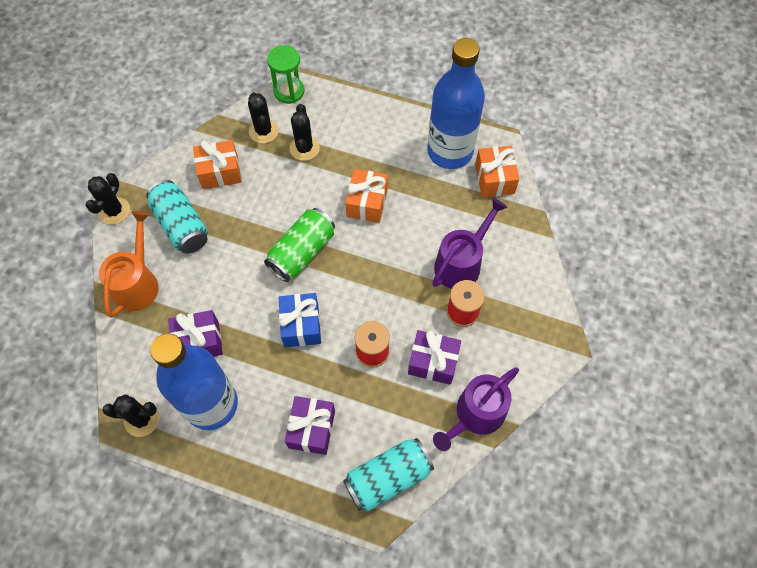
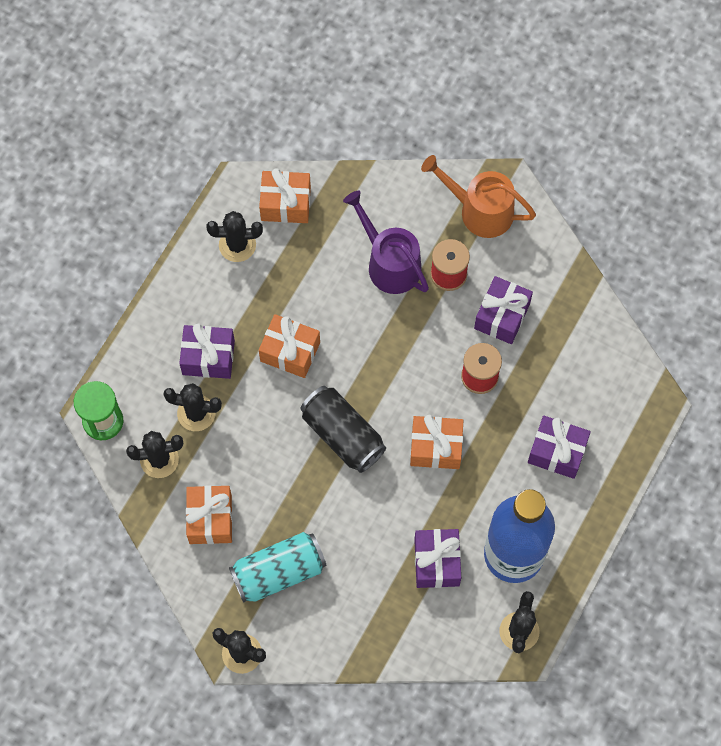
camera: 80 degrees left, 5 degrees up
(137, 283) = (349, 629): orange watering can -> orange watering can (480, 210)
(301, 325) = (436, 447): blue gift -> orange gift
(302, 252) = (342, 435): green can -> black can
(351, 148) = (208, 357): none -> purple gift
(388, 478) = (619, 383): turquoise can -> none
(450, 151) = (237, 245): blue bottle -> black cactus
(476, 415) = (566, 285): purple watering can -> none

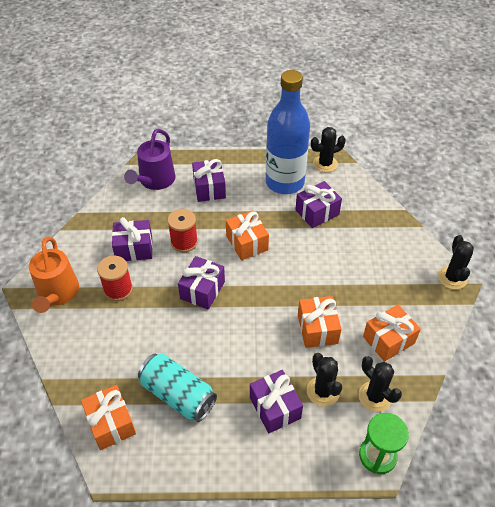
camera: 120 degrees left, 20 degrees down
(237, 245) = (167, 440): black cactus -> none
(278, 572) = (388, 284): turquoise can -> turquoise can (178, 395)
(290, 352) = (235, 355): orange gift -> orange gift (317, 329)
(342, 435) = (273, 294): black can -> none
(389, 263) = (128, 327): purple watering can -> purple watering can (155, 180)
(394, 361) = (202, 290): none -> purple gift

